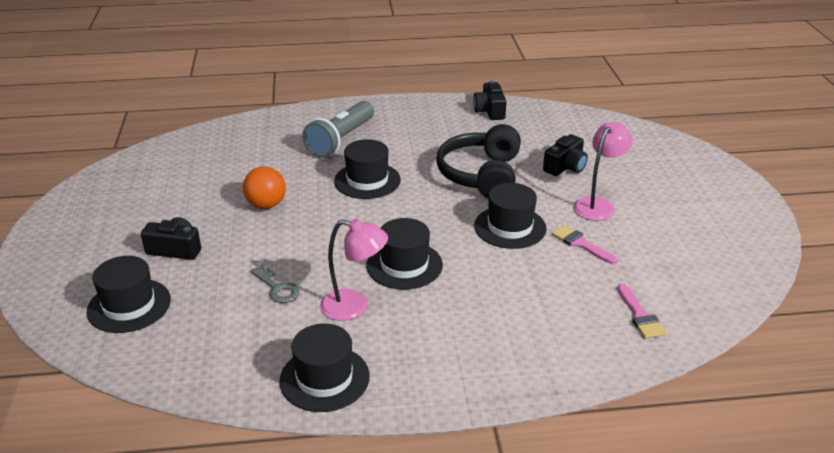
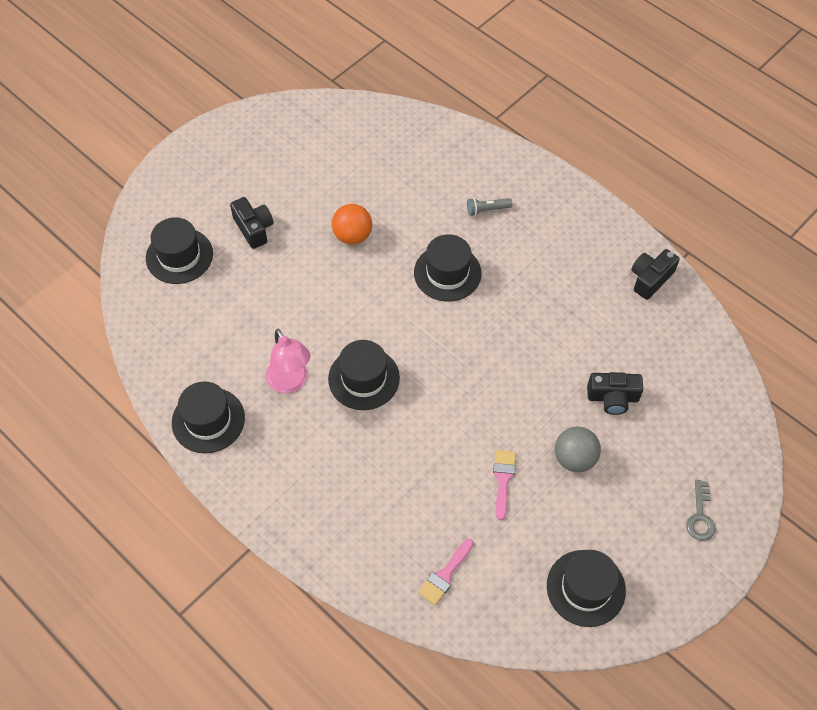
camera: 50 degrees right, 25 degrees up
(277, 288) = (268, 322): grey key -> grey key (700, 516)
(341, 140) = (487, 210): grey flashlight -> grey flashlight, size x0.45
(481, 175) = (535, 345): black headphones -> none
(510, 227) = (478, 415): black hat -> black hat (586, 588)
(597, 205) = (574, 458): pink lamp -> grey ball

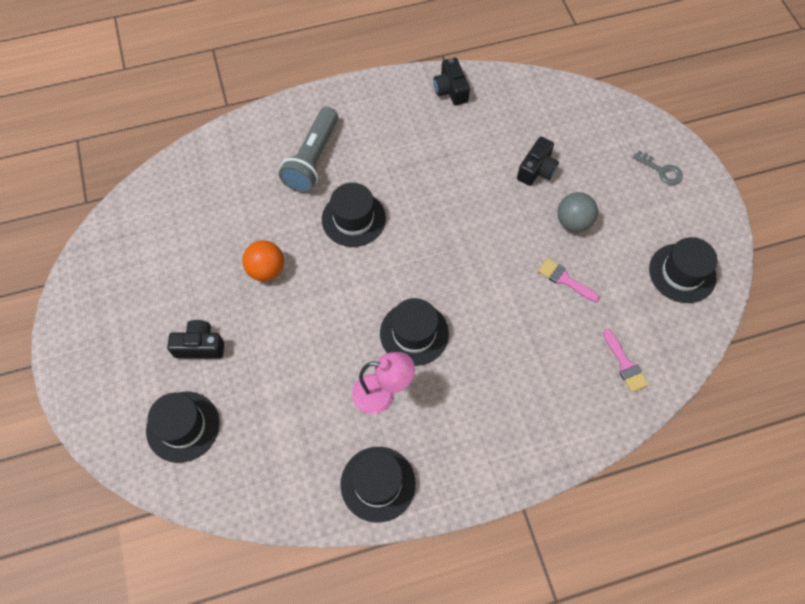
camera: 60 degrees left, 5 degrees up
(487, 210) = (313, 159): grey flashlight -> grey flashlight, size x2.23

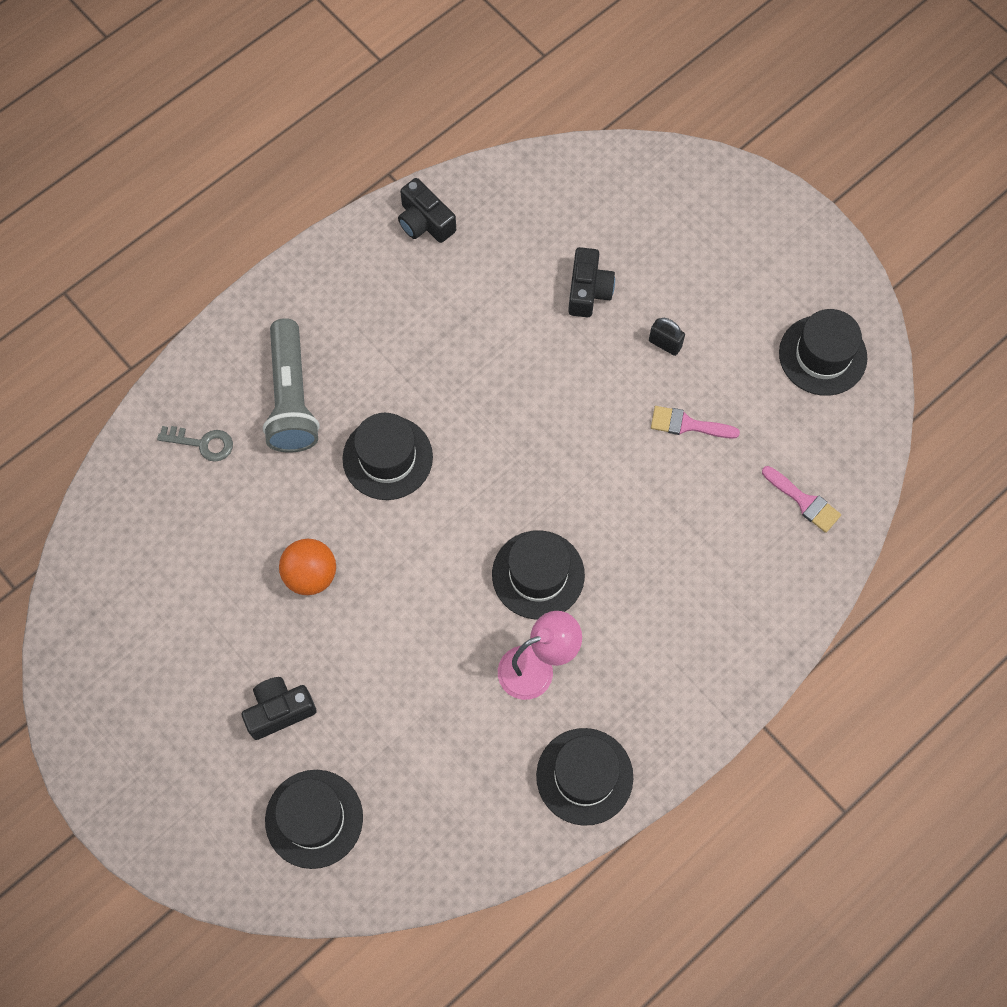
camera: 25 degrees left, 5 degrees up
(573, 222) = (665, 344): grey ball -> black padlock
(661, 170) = (742, 227): grey key -> grey key (202, 443)

